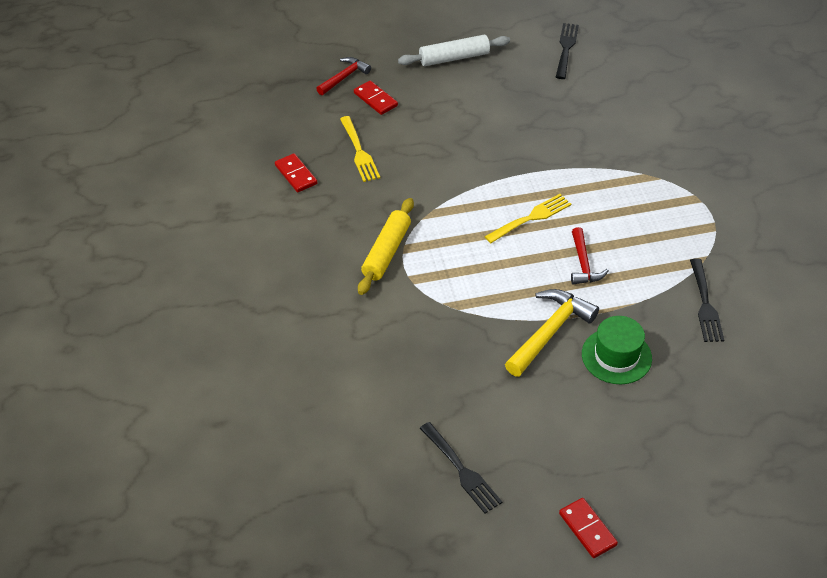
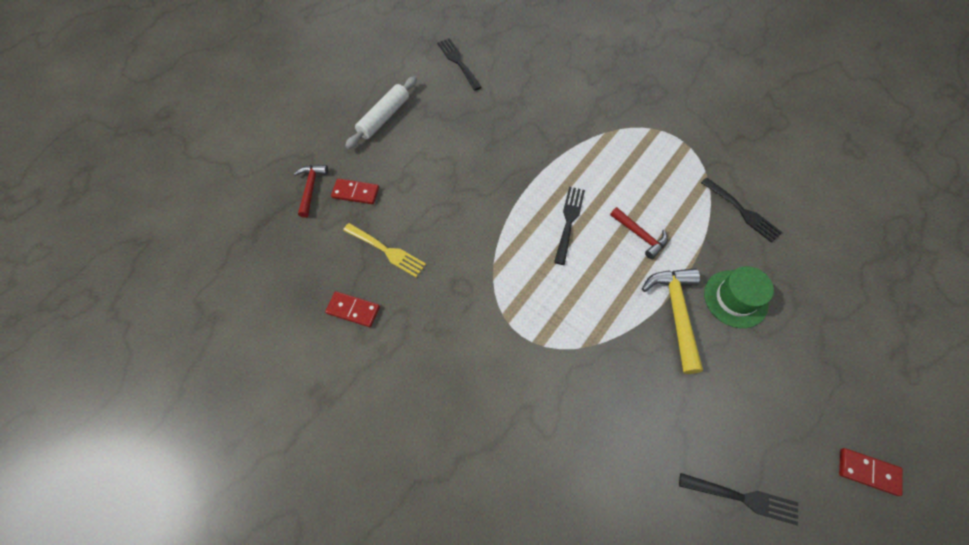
camera: 40 degrees left, 15 degrees up
(386, 252) = (495, 332): yellow rolling pin -> none
(531, 218) = (569, 221): yellow fork -> black fork

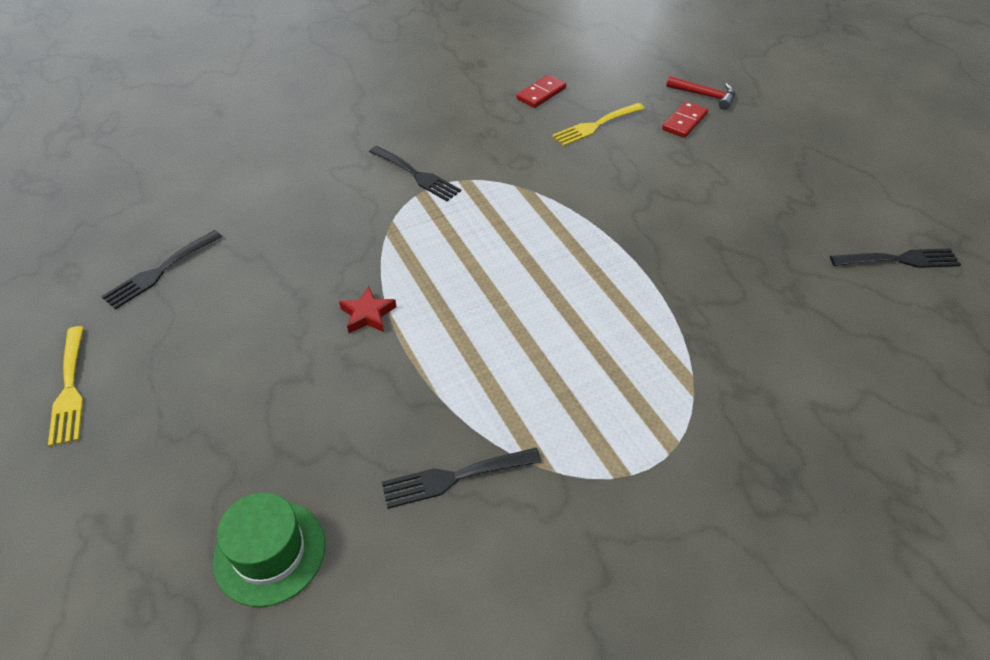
camera: 115 degrees right, 15 degrees down
(384, 117) = (799, 165): white rolling pin -> none
(569, 221) = (552, 271): black fork -> black fork (416, 175)
(640, 235) = (490, 331): red hammer -> none
(676, 312) = (368, 314): yellow hammer -> red star
(735, 298) = (339, 384): green hat -> green hat (270, 552)
(868, 471) = (70, 388): red domino -> yellow fork

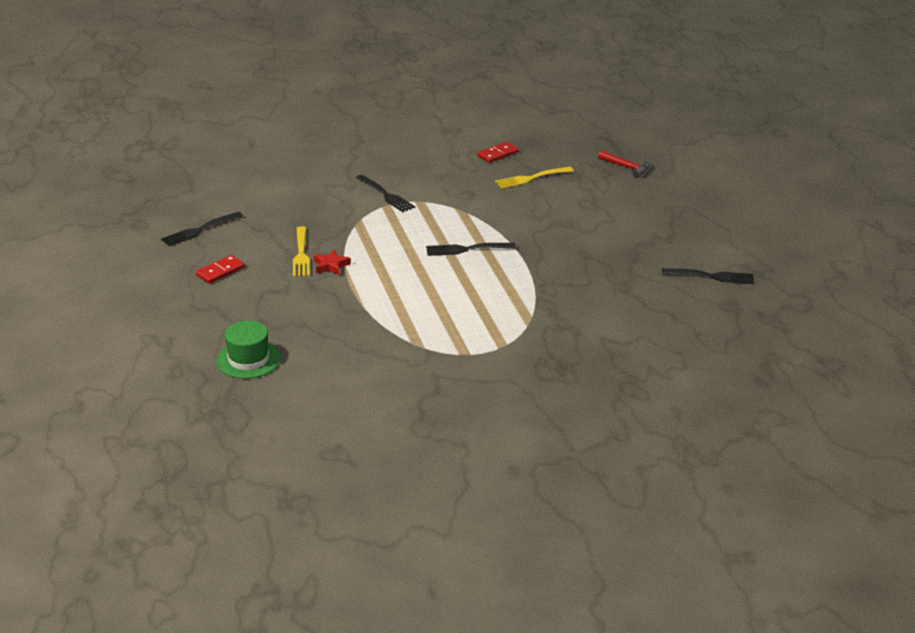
camera: 10 degrees right, 15 degrees down
(70, 388) = (139, 280): yellow fork -> yellow fork (301, 254)
(455, 477) = (363, 343): black fork -> black fork (466, 249)
(684, 122) = (601, 182): red domino -> red domino (220, 271)

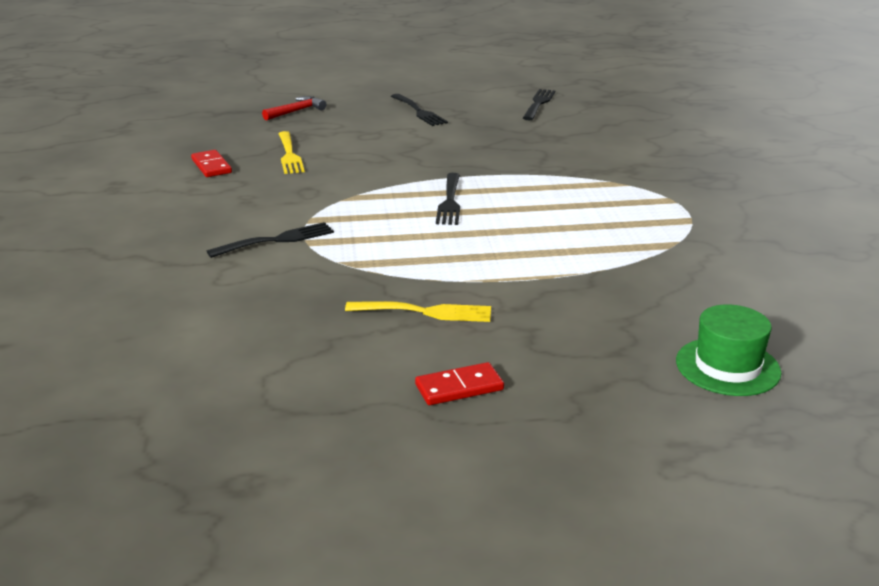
camera: 80 degrees left, 5 degrees down
(199, 230) = (303, 407): black fork -> black fork (419, 111)
(220, 271) = (459, 387): red domino -> red domino turned 75 degrees counterclockwise
(331, 266) = (466, 290): red star -> none

